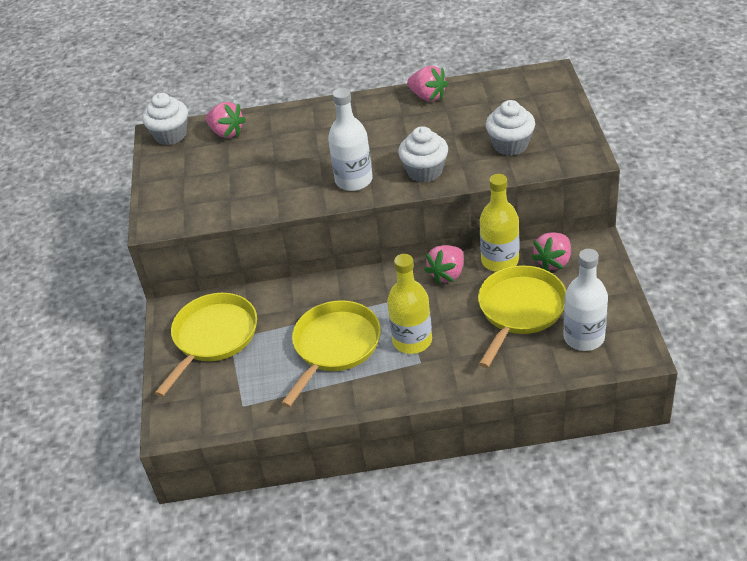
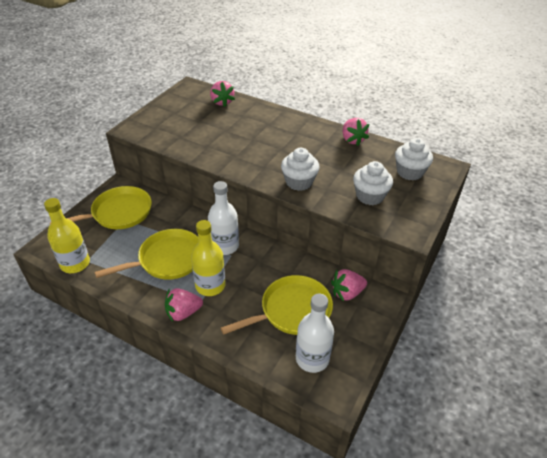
camera: 30 degrees right, 0 degrees up
(170, 135) = (195, 89): white cupcake -> white cupcake (409, 172)
(354, 180) = (253, 164): white bottle -> white bottle (225, 246)
(447, 274) = (275, 258): pink strawberry -> pink strawberry (183, 312)
(500, 261) = (314, 270): yellow bottle -> yellow bottle (75, 263)

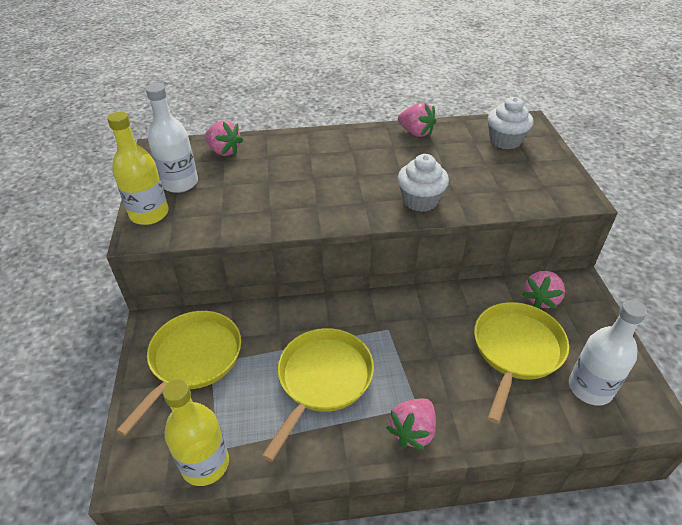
camera: 35 degrees left, 0 degrees up
(210, 285) = (406, 378): yellow bottle -> yellow bottle (149, 214)
(225, 246) = (369, 323): white bottle -> white bottle (180, 183)
(370, 196) = (502, 181): white cupcake -> none

